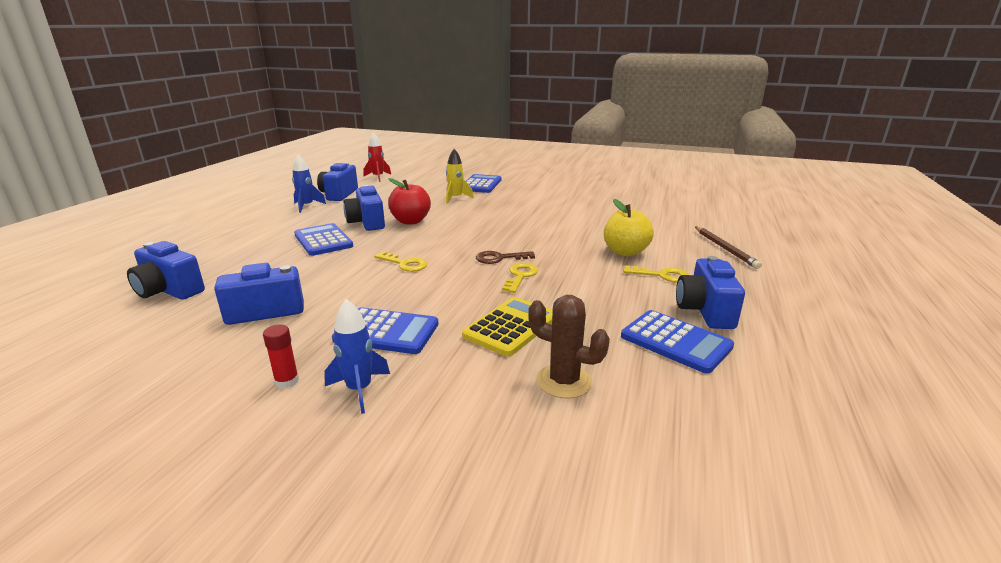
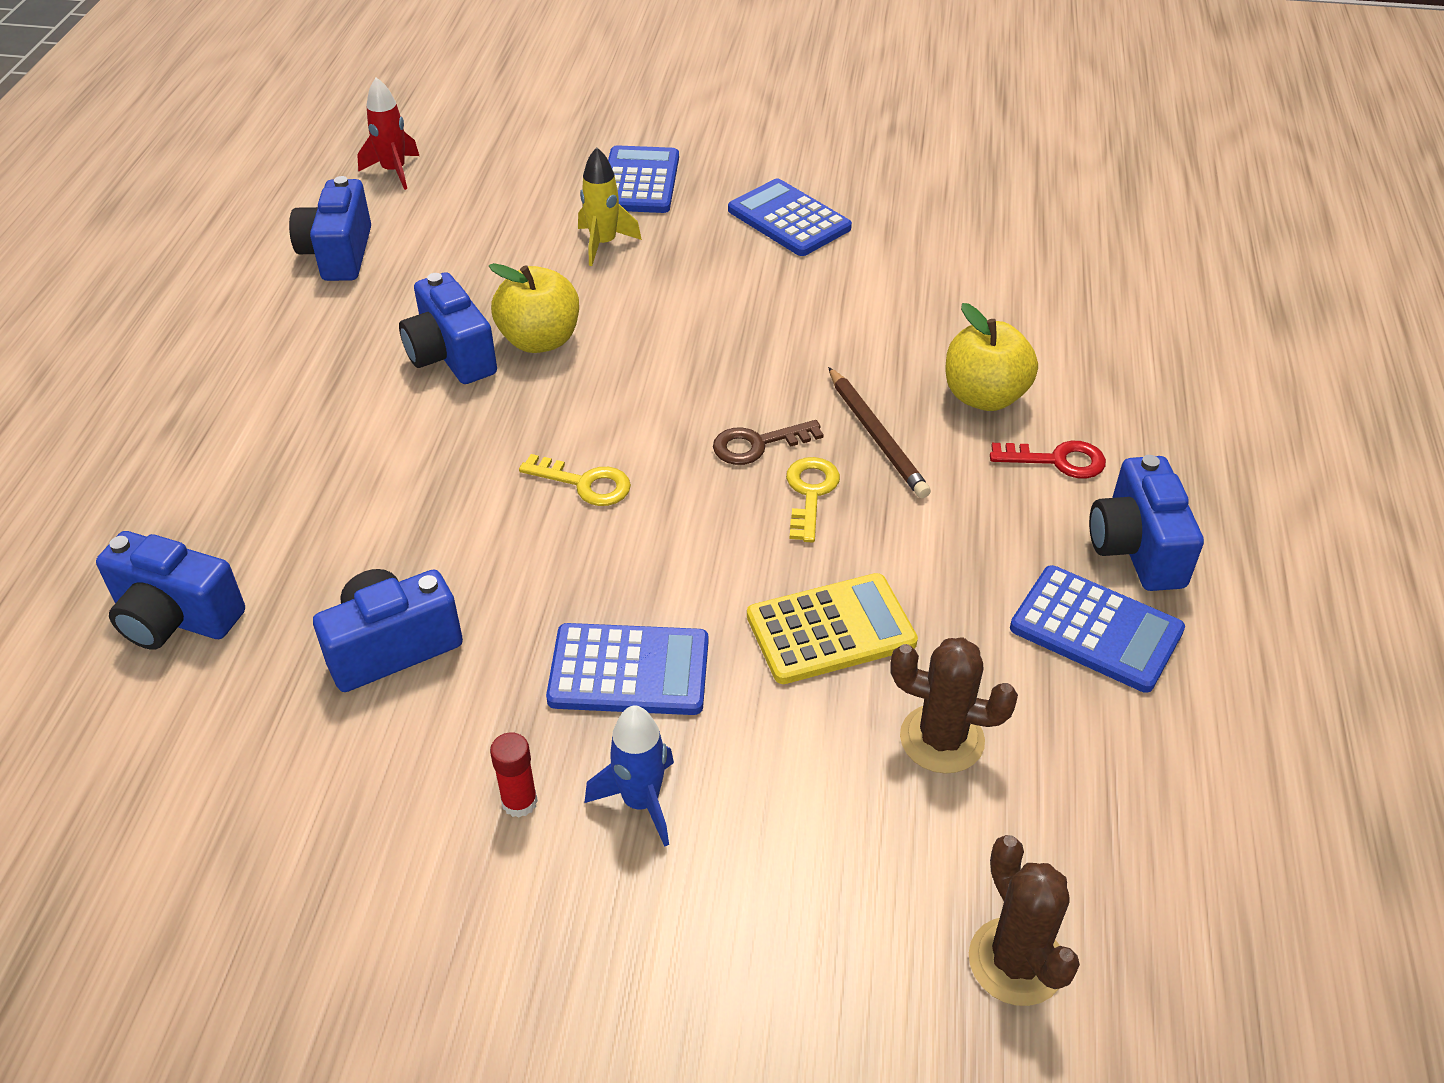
camera: 10 degrees left, 20 degrees up
(307, 206) = (290, 308): blue rocket -> none
(323, 240) = (390, 427): blue calculator -> blue calculator (789, 219)
(410, 221) = (540, 340): red apple -> yellow apple
(511, 327) = (831, 630): yellow calculator -> yellow calculator turned 45 degrees clockwise
(585, 516) = (1016, 961): none -> brown cactus
(662, 275) = (1057, 460): yellow key -> red key
(725, 249) = (1161, 366): brown pencil -> brown pencil (876, 436)

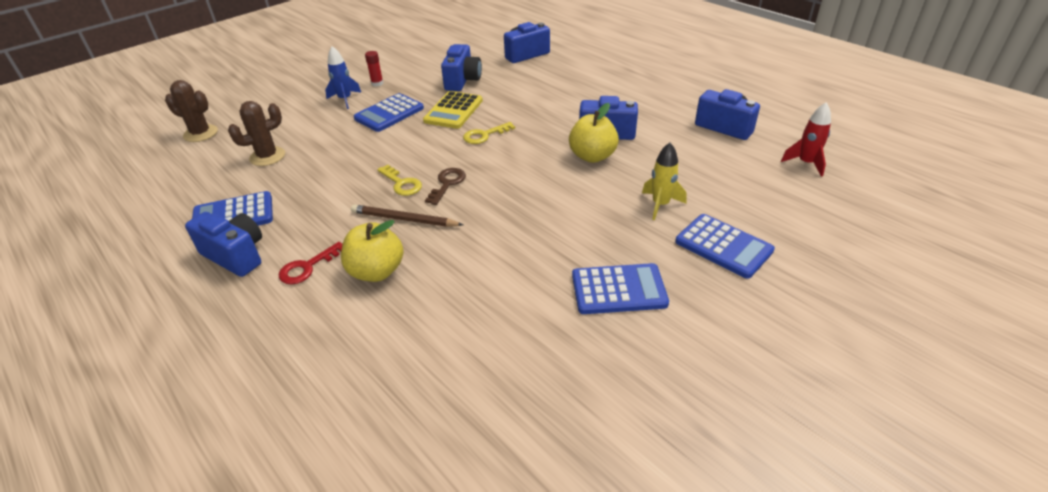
camera: 130 degrees right, 5 degrees down
(831, 630) = (338, 156): yellow calculator -> yellow calculator (453, 111)

